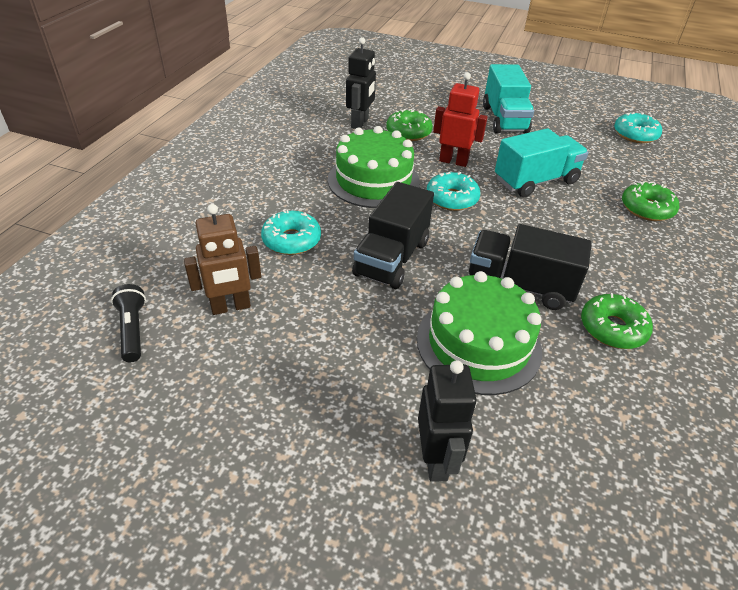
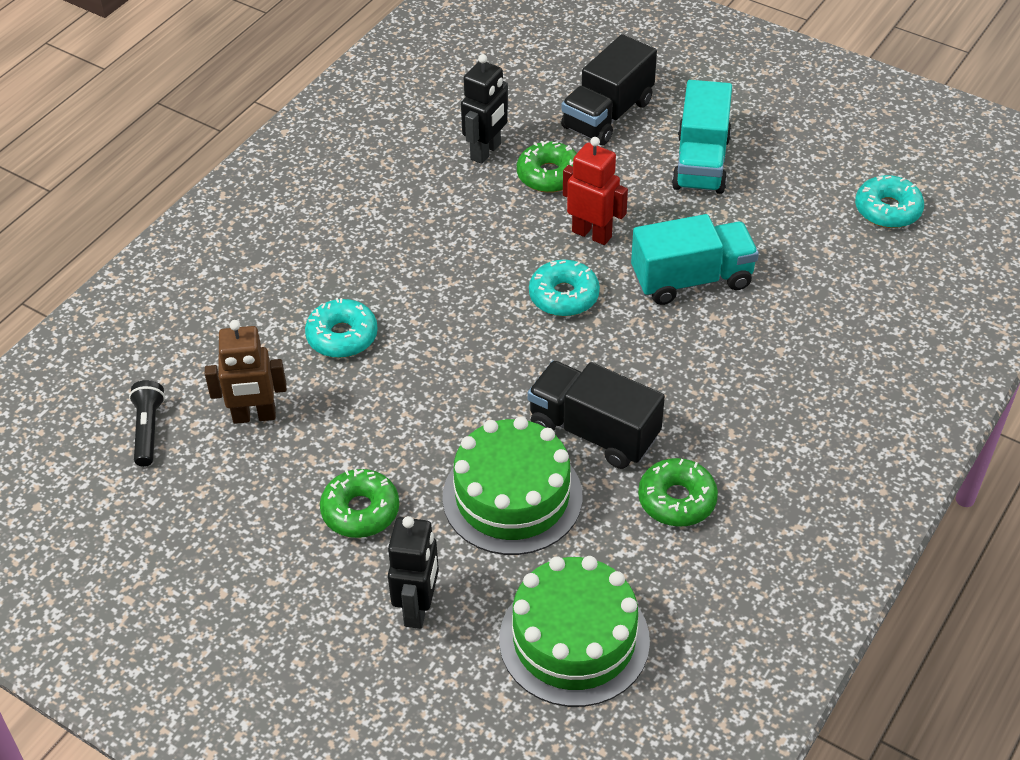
camera: 15 degrees right, 5 degrees up
(373, 180) = (471, 256): green cake -> green cake (574, 639)
(392, 258) = (454, 376): black truck -> black truck (607, 115)
(647, 209) = (823, 341): green donut -> green donut (360, 511)

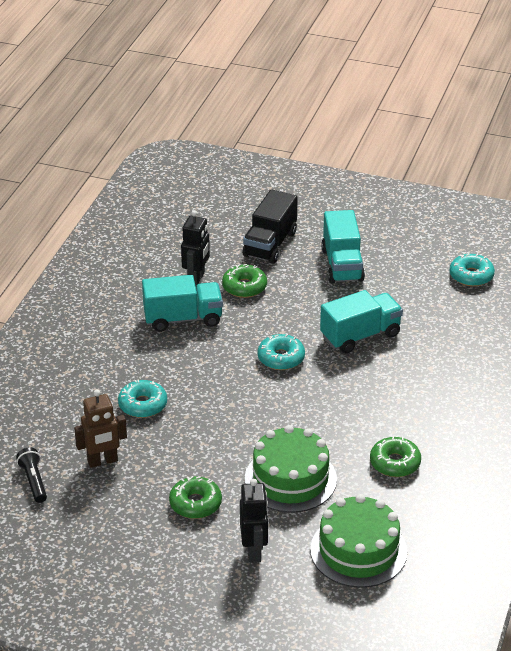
camera: 15 degrees left, 10 degrees down
(446, 210) = (183, 319): none -> turquoise truck
(592, 234) = (286, 318): red robot -> none
(594, 432) = (329, 433): black truck -> none

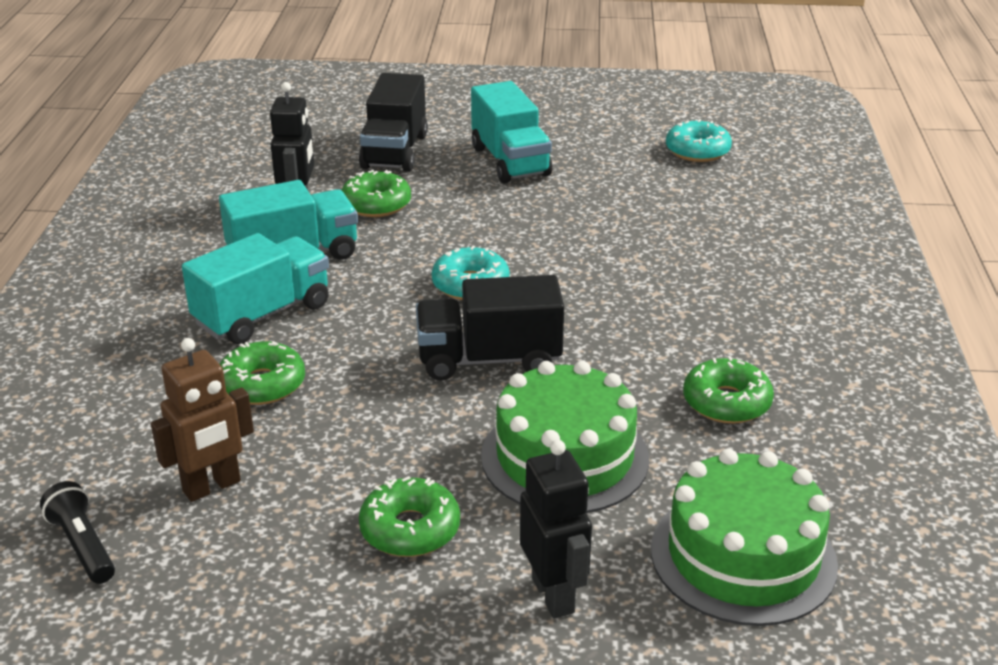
camera: 15 degrees left, 5 degrees down
(143, 405) = (262, 384): turquoise donut -> green donut
(272, 411) = (489, 359): none -> black truck
(360, 336) = (579, 239): turquoise truck -> turquoise truck (263, 314)

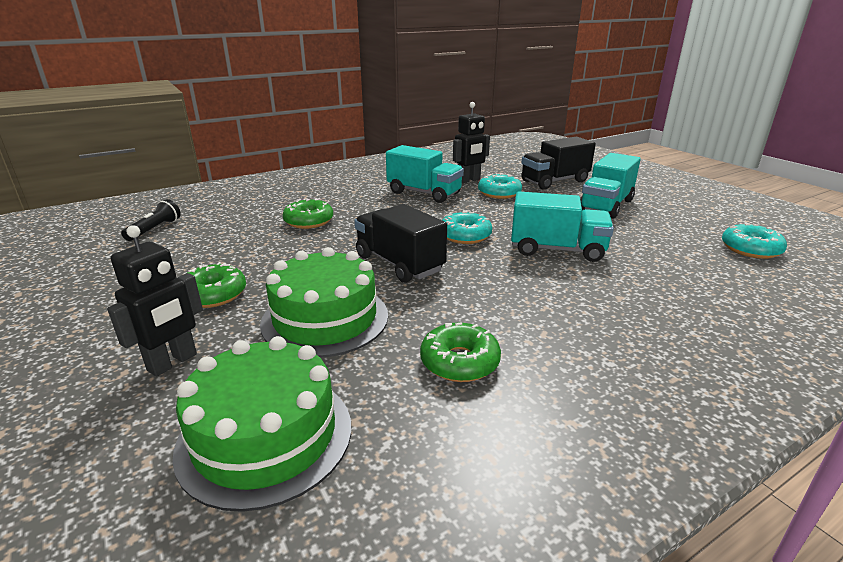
camera: 55 degrees right, 5 degrees down
(212, 487) = (216, 238): brown robot -> none
(263, 314) = (366, 203): turquoise truck -> turquoise truck (557, 250)
(376, 204) = (499, 193): green donut -> turquoise donut

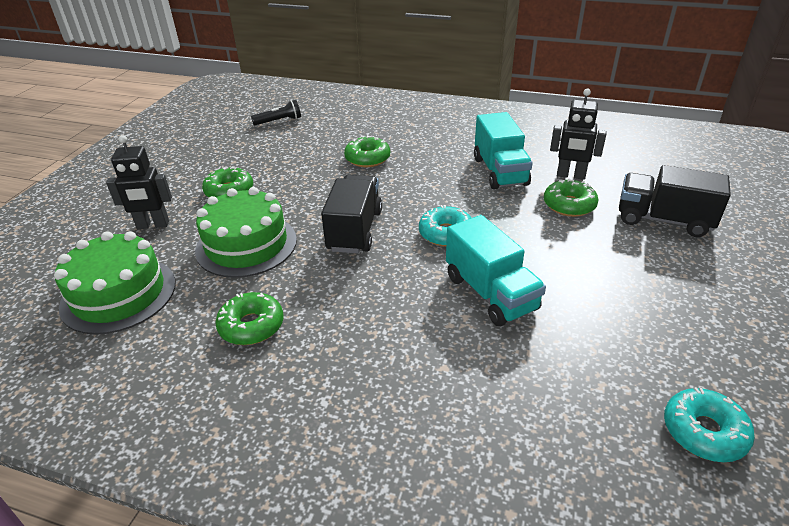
camera: 50 degrees right, 10 degrees up
(499, 193) = (569, 205): turquoise donut -> green donut
(605, 206) = (653, 279): turquoise truck -> none

